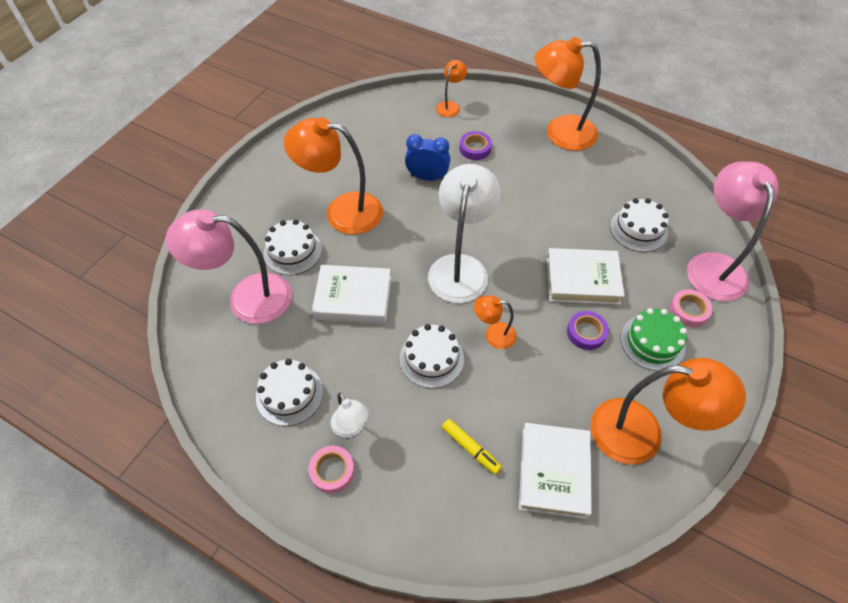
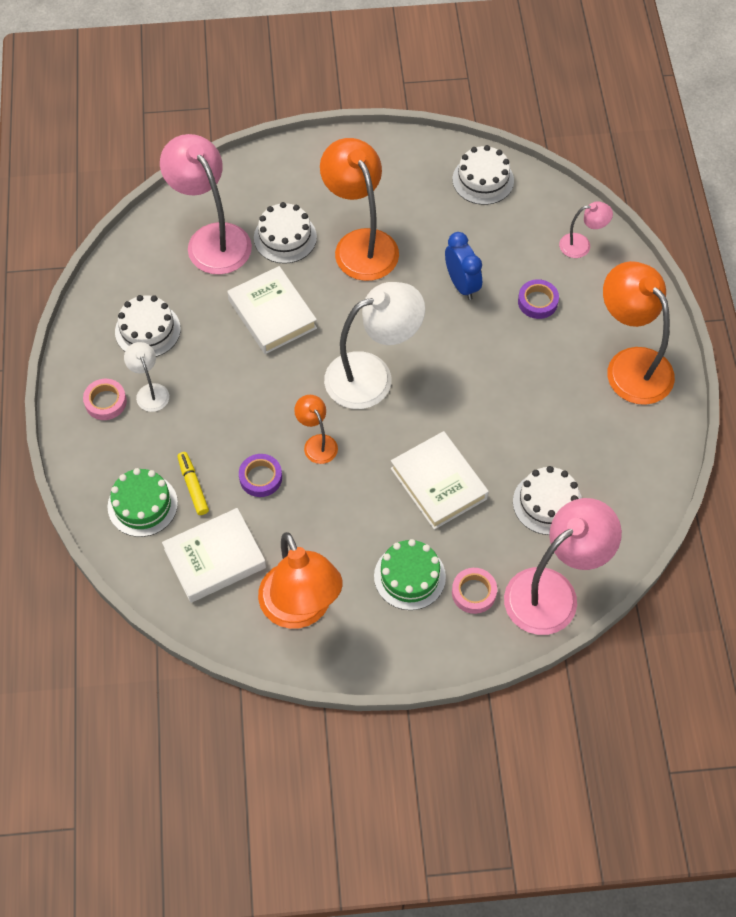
camera: 55 degrees right, 5 degrees up
(351, 427) = (150, 391): white lamp -> white lamp turned 135 degrees clockwise
(431, 358) = (256, 410): white cake -> white cake (483, 180)
(450, 106) = (581, 245): orange lamp -> pink lamp
(461, 501) = (142, 505): none -> green cake
(470, 448) = (193, 486): yellow marker -> yellow marker turned 150 degrees clockwise
(586, 332) = (377, 516): purple tape -> purple tape (260, 478)

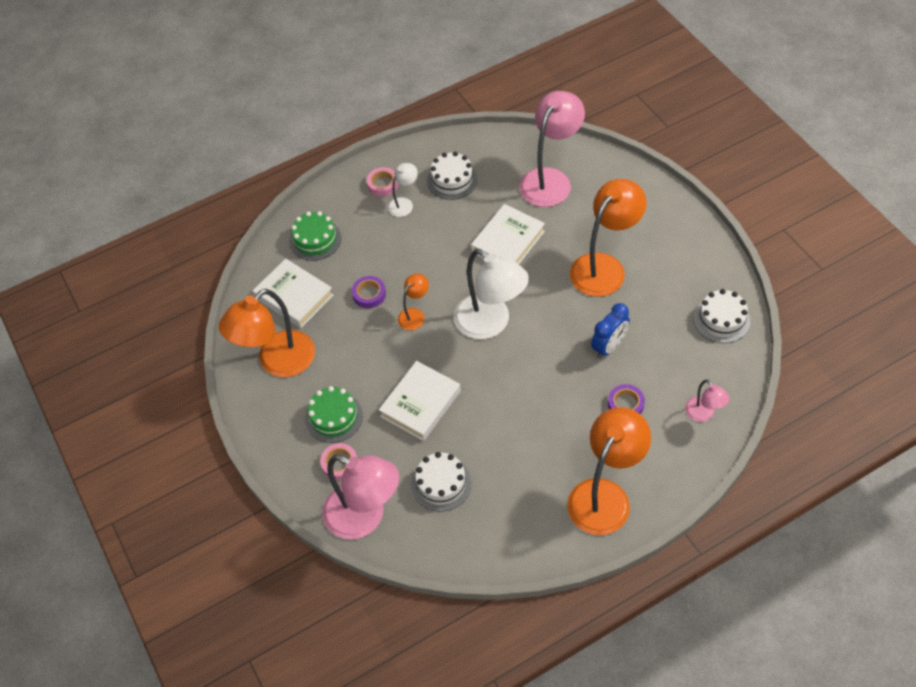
camera: 70 degrees right, 5 degrees down
(193, 486) = (343, 260): yellow marker -> none
(285, 237) = (579, 220): white cake -> none

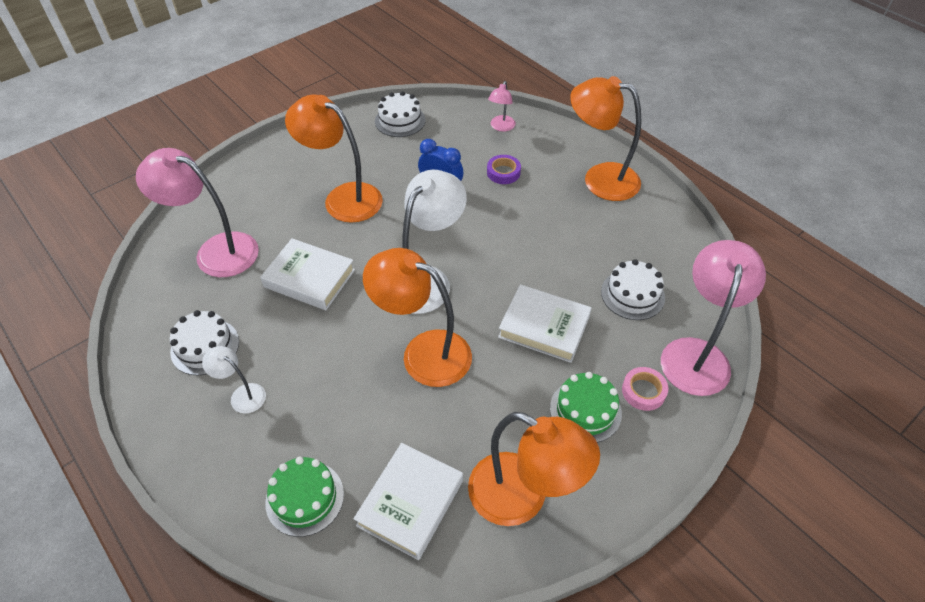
camera: 105 degrees left, 5 degrees down
(369, 294) = (397, 407): purple tape -> none
(383, 184) = (204, 427): pink tape -> none
(414, 315) = (423, 352): orange lamp -> orange lamp, size x2.05
(703, 414) = (501, 127): pink lamp -> pink lamp turned 150 degrees clockwise

